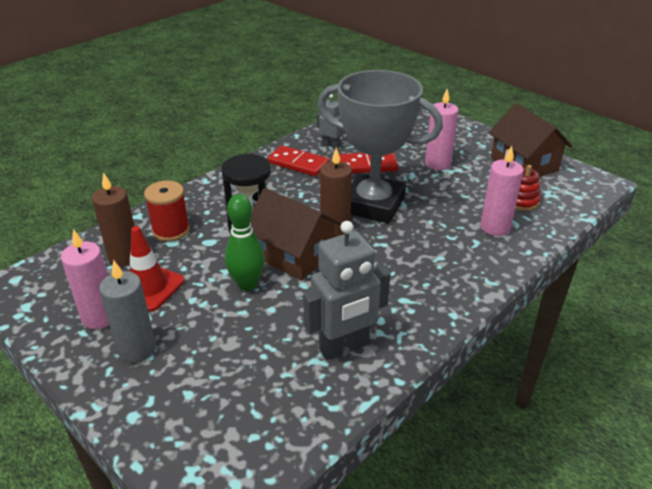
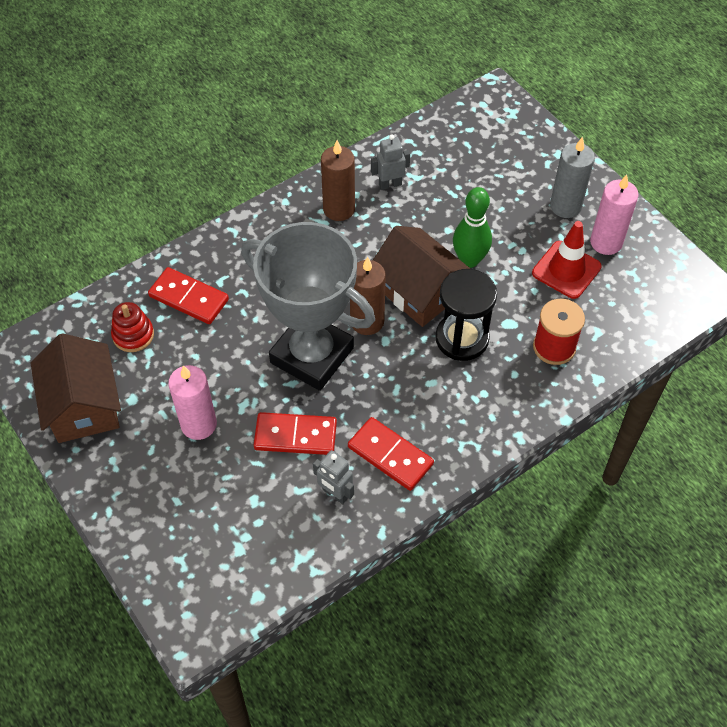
camera: 170 degrees left, 20 degrees up
(124, 257) = (599, 314): brown candle -> brown candle (339, 209)
(344, 347) = (390, 184): grey robot -> grey robot, size x0.54
(495, 227) = (189, 298): pink candle -> red domino

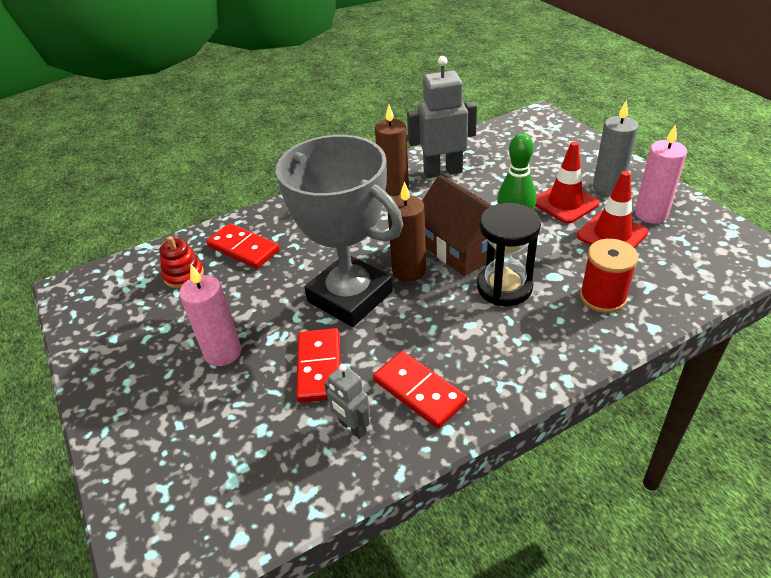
camera: 10 degrees right, 15 degrees down
(83, 406) = (116, 331): brown house -> none
(295, 435) = (320, 367): red domino -> red domino turned 75 degrees clockwise
(390, 184) = (442, 171): grey robot -> grey robot, size x1.86
(521, 228) = (565, 203): none -> red traffic cone

